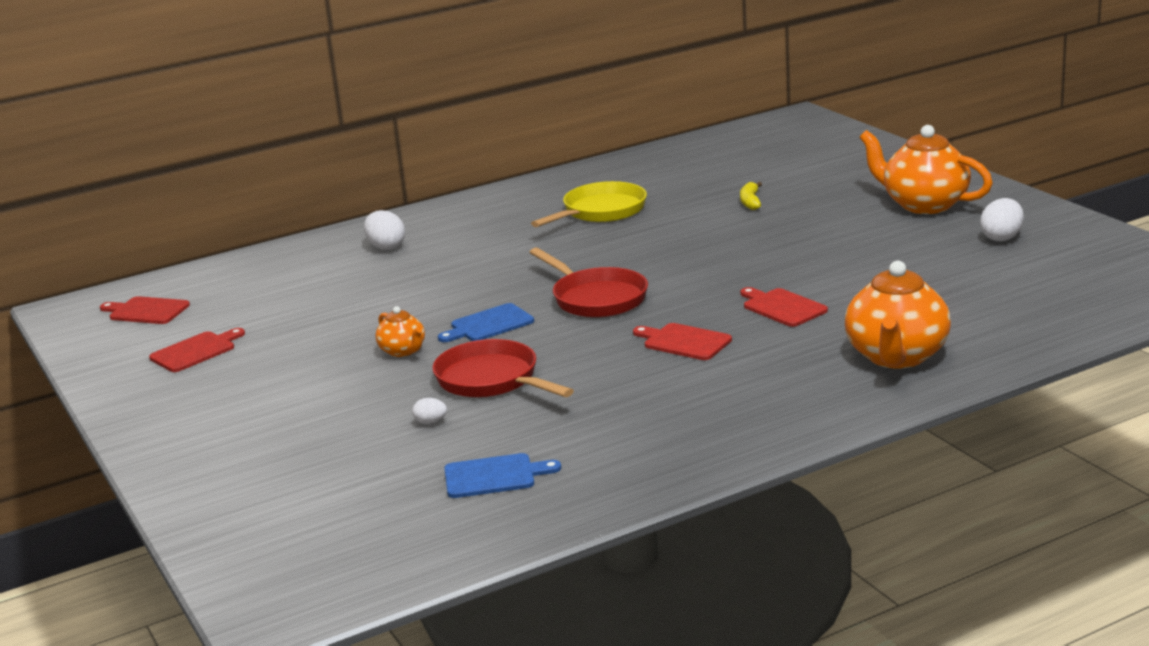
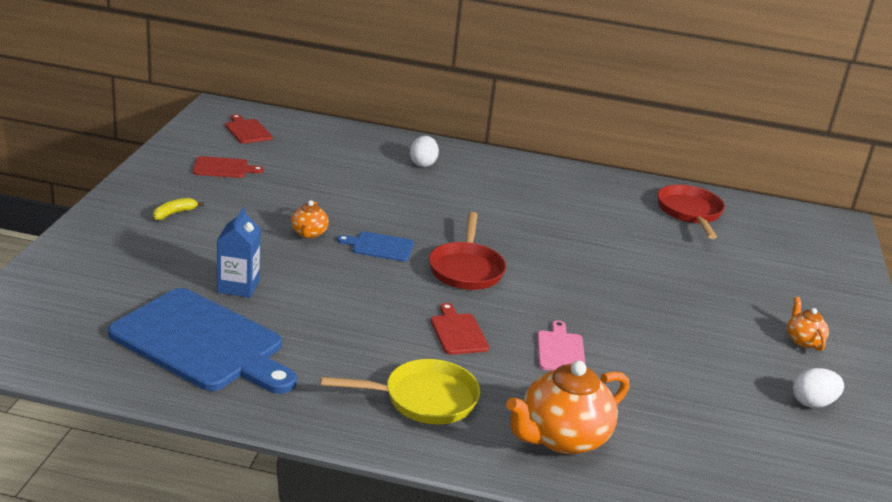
camera: 35 degrees right, 5 degrees up
(430, 422) = (238, 286): white egg -> blue carton
(492, 380) = (314, 282): red pan -> red pan (690, 213)
(494, 476) = (202, 343): blue cutting board -> blue cutting board, size x2.23
(600, 212) = (580, 213): yellow pan -> yellow pan (424, 399)
(750, 202) = (685, 264): yellow banana -> yellow banana (174, 213)
(782, 307) = (560, 350): red cutting board -> pink cutting board
(923, 205) = (803, 340): orange teapot -> orange teapot, size x0.51

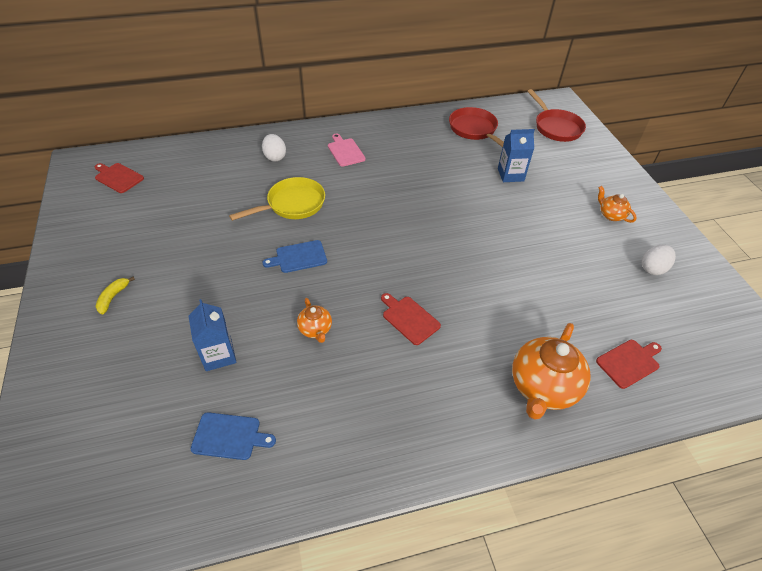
camera: 25 degrees left, 20 degrees up
(202, 343) = (229, 436): blue cutting board -> blue cutting board, size x0.45
(223, 168) = (123, 227): red cutting board -> red cutting board (629, 362)
(309, 233) = (237, 268): orange teapot -> orange teapot (315, 329)
(424, 399) = (431, 402): yellow pan -> yellow pan (292, 204)
(466, 269) = (373, 251): red pan -> red pan (556, 127)
(560, 350) = (485, 300): pink cutting board -> pink cutting board (345, 151)
(699, 264) = (510, 175): none -> blue carton

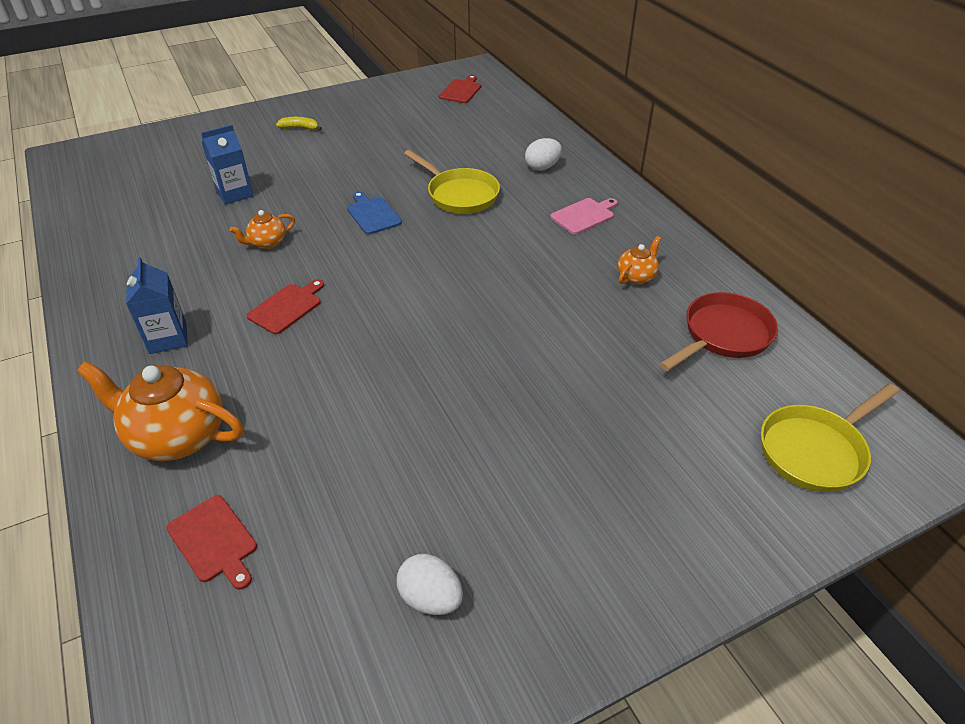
camera: 80 degrees right, 5 degrees down
(229, 436) = (145, 217): blue cutting board -> none
(510, 175) = (618, 387): blue carton -> blue carton (168, 338)
(556, 127) = (815, 450): red pan -> yellow pan
(611, 215) = (565, 536): orange teapot -> orange teapot (636, 276)

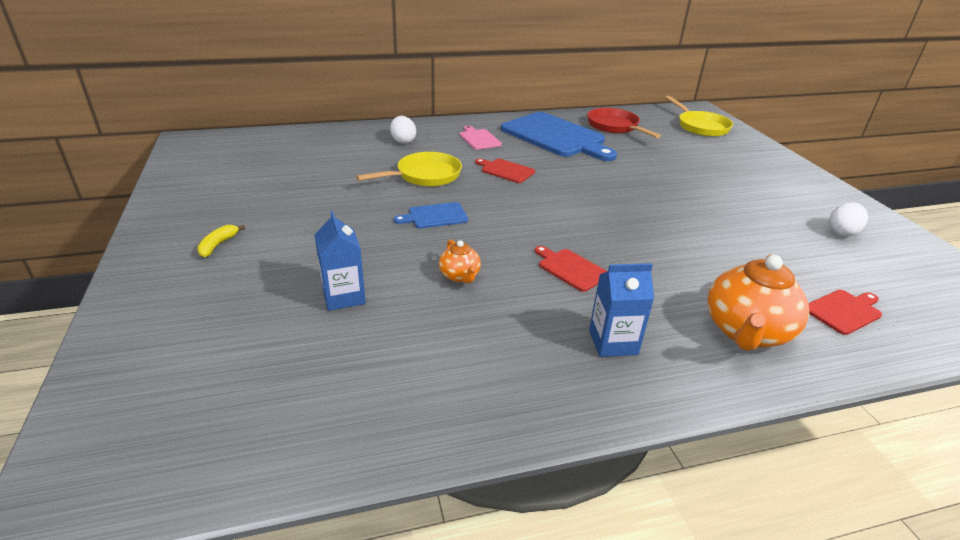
camera: 80 degrees left, 10 degrees down
(461, 90) = (231, 152): red cutting board -> red cutting board (506, 170)
(636, 276) = (555, 136): orange teapot -> blue cutting board

